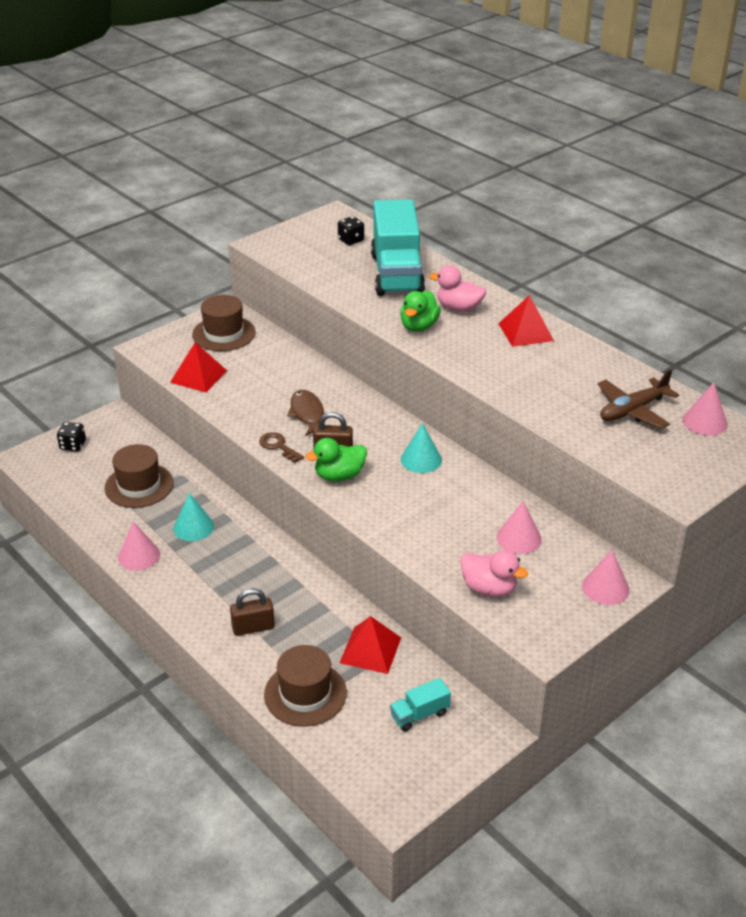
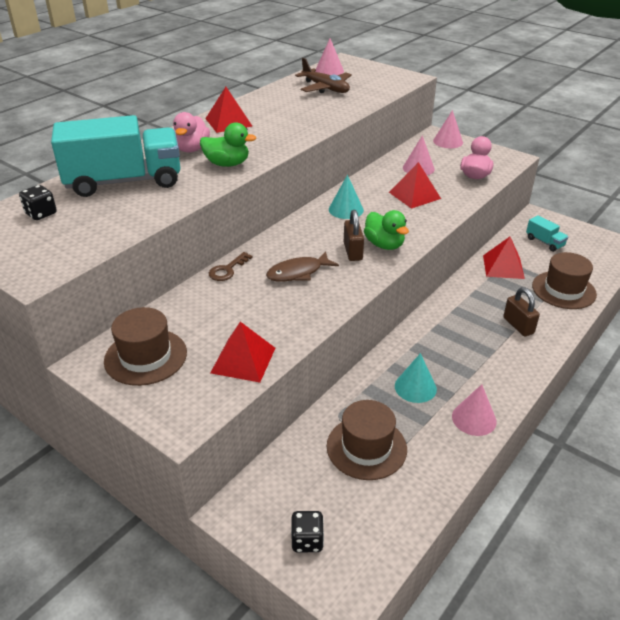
camera: 100 degrees left, 0 degrees up
(278, 446) = (356, 282): brown key -> brown key (227, 270)
(444, 519) = (414, 195): none -> red pyramid

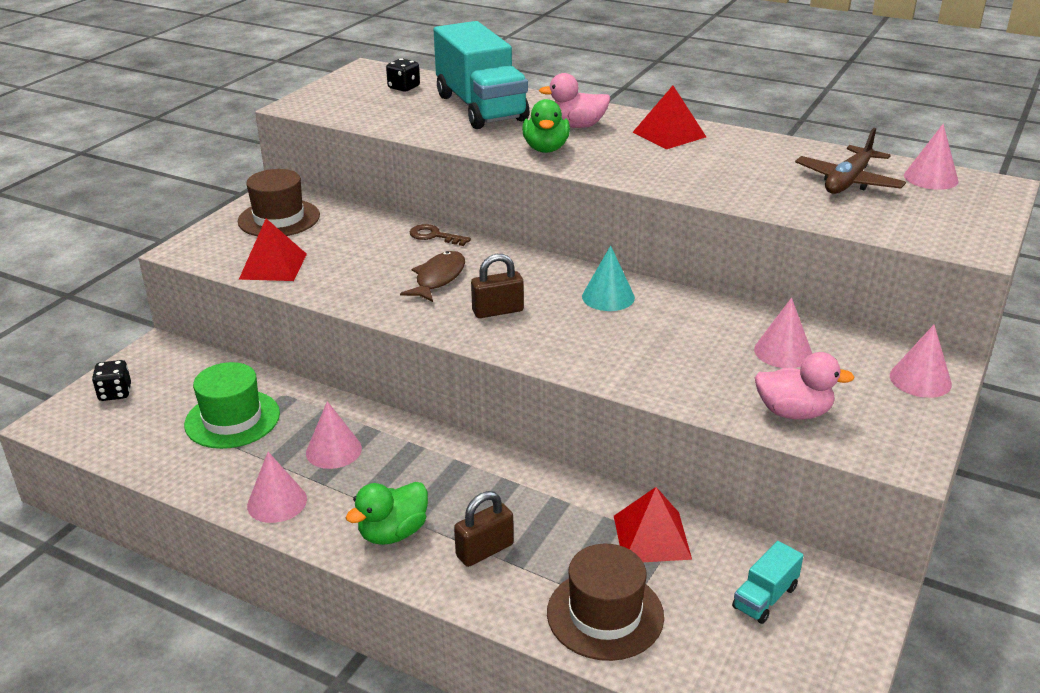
camera: 80 degrees right, 5 degrees down
(298, 273) = (438, 278): brown fish -> brown fish turned 60 degrees clockwise
(366, 447) = (232, 419): brown hat -> green hat
(384, 245) = (523, 333): green duck -> green duck (393, 533)
(414, 195) = (683, 352): red pyramid -> none
(415, 387) = (333, 450): turquoise cone -> pink cone

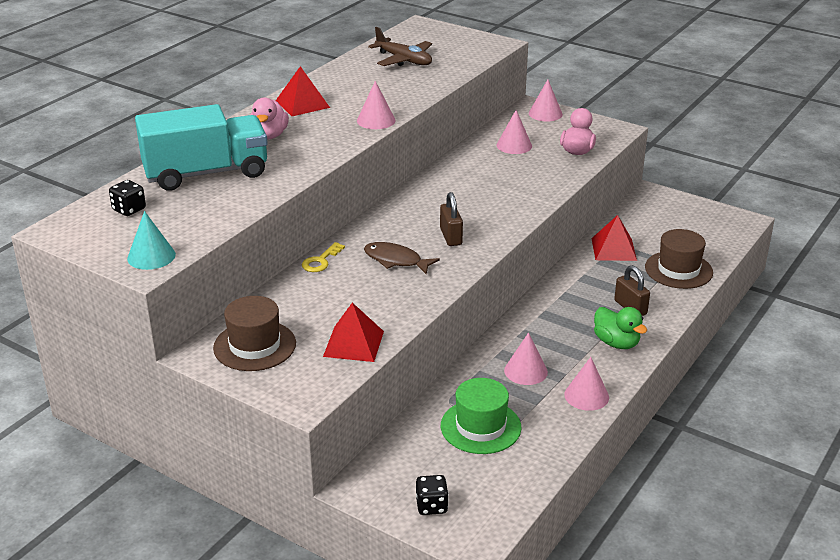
camera: 85 degrees left, 0 degrees up
(434, 236) = (321, 261): brown key -> yellow key
(546, 149) = (311, 150): green duck -> none
(608, 297) = (438, 194): turquoise cone -> turquoise cone (151, 256)
(765, 597) = (659, 221): turquoise truck -> none
(931, 178) = (405, 38): pink cone -> pink cone (376, 120)

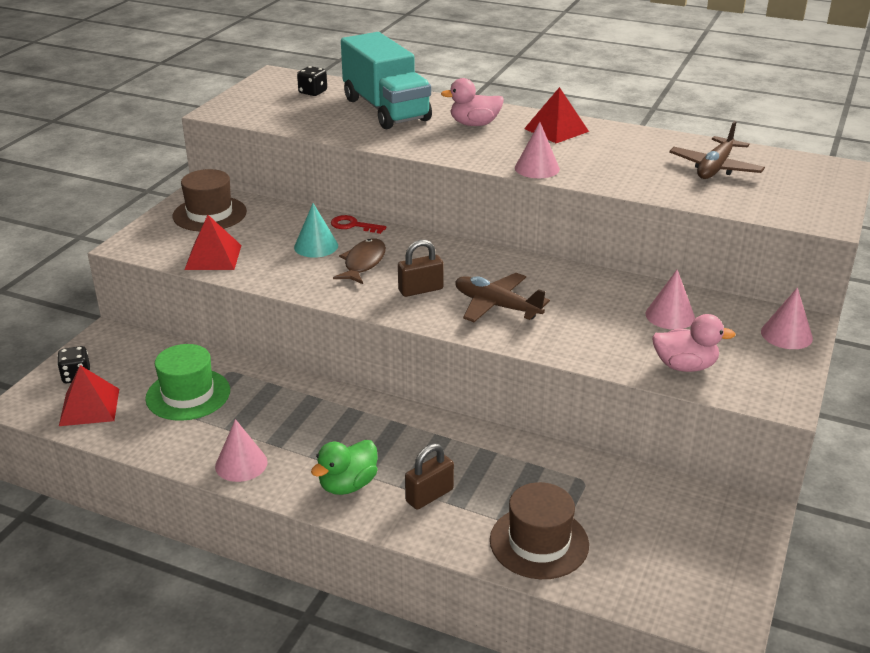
camera: 80 degrees right, 0 degrees up
(151, 256) = (237, 110): turquoise cone -> turquoise cone (316, 246)
(321, 261) = (353, 225): yellow key -> red key
(485, 207) = (496, 306): none -> brown plane
(525, 371) = (283, 417): pink cone -> none
(613, 249) = (570, 477): red pyramid -> red pyramid (89, 407)

